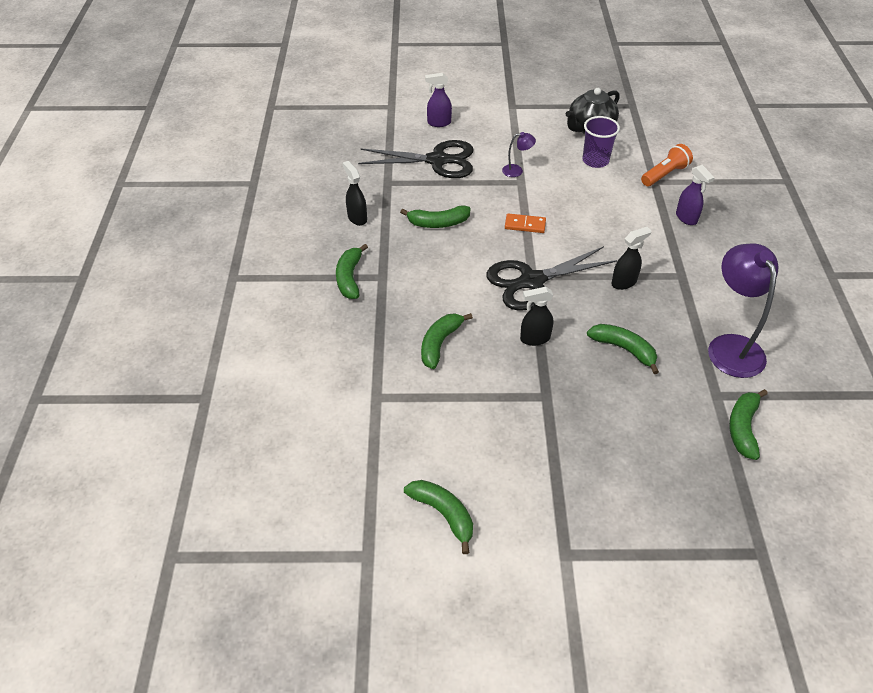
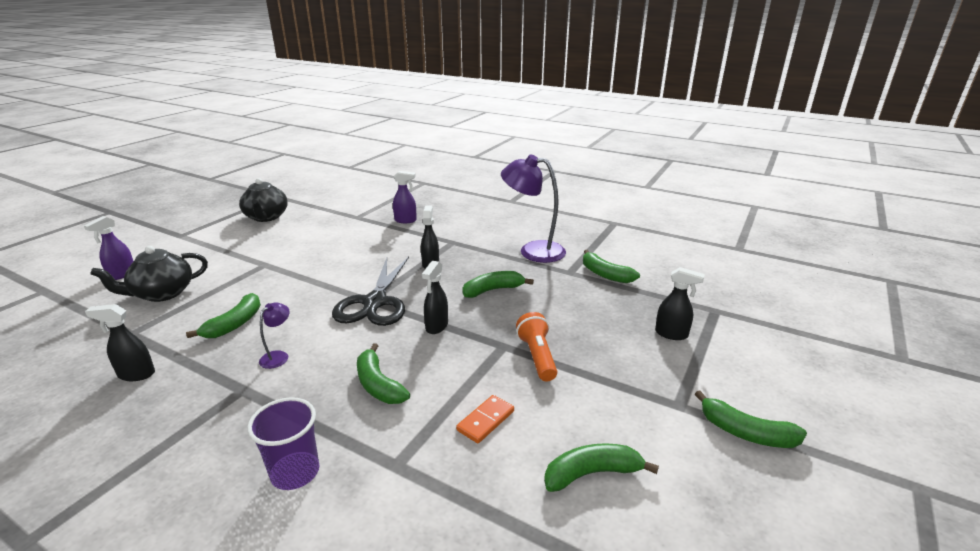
camera: 60 degrees left, 20 degrees down
(349, 278) = (206, 416): green banana -> green banana (746, 433)
(437, 160) = (162, 293): black scissors -> black teapot
(517, 170) = (250, 261): purple lamp -> purple lamp (278, 356)
(525, 225) = (312, 281): orange domino -> orange domino (486, 421)
(595, 161) = (300, 228): purple cup -> purple cup (295, 472)
(664, 174) = (357, 212): orange flashlight -> orange flashlight (537, 356)
(676, 521) = (671, 334): none -> black spray bottle

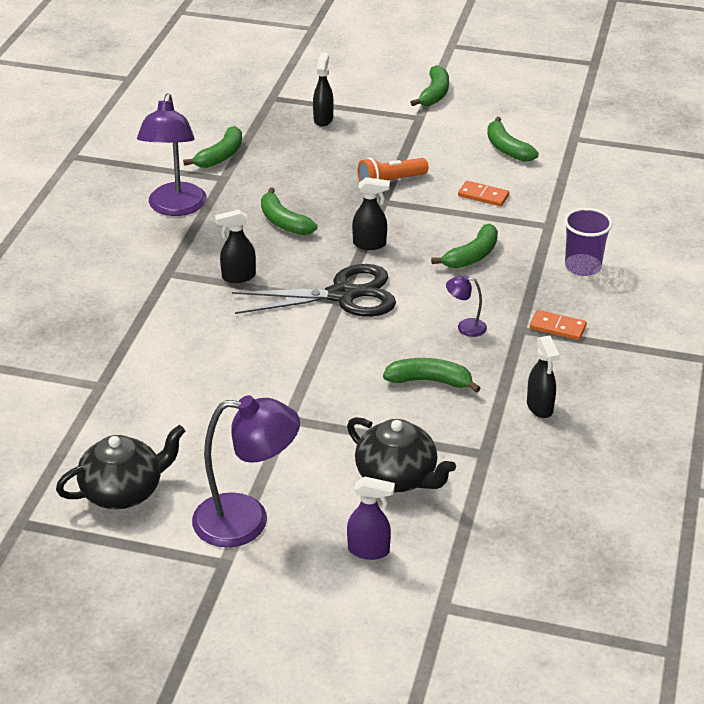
camera: 105 degrees left, 10 degrees up
(200, 243) = (247, 521): none -> purple lamp
(218, 417) = (557, 327): none -> orange domino
(405, 220) = (103, 331): purple spray bottle -> none

